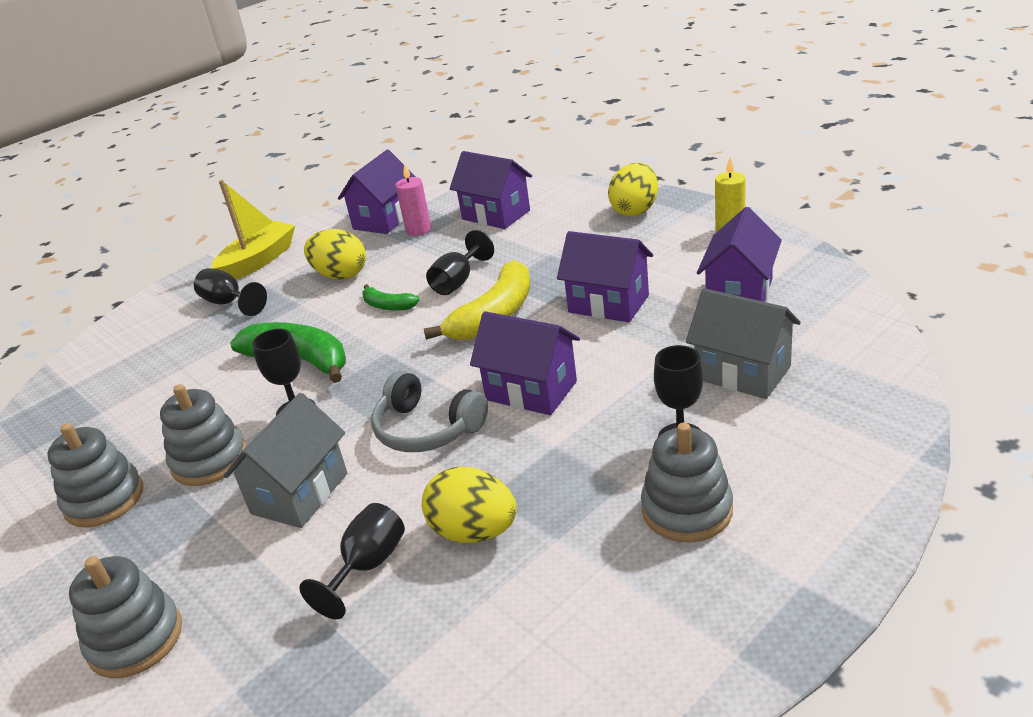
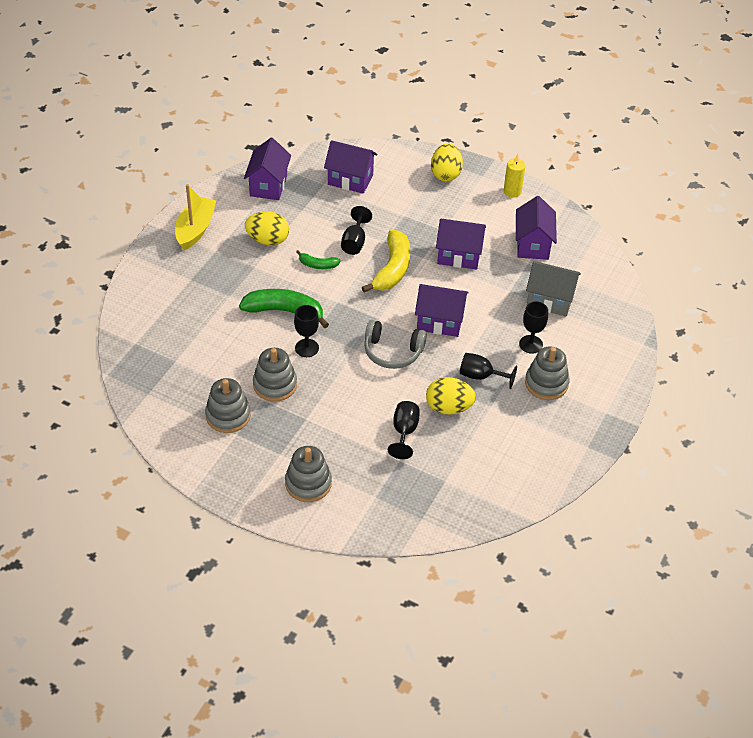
camera: 25 degrees left, 15 degrees up
(229, 303) = (200, 269): black goblet -> black goblet (481, 376)
(300, 493) = (343, 398): grey house -> none
(418, 230) = (301, 196): pink candle -> none

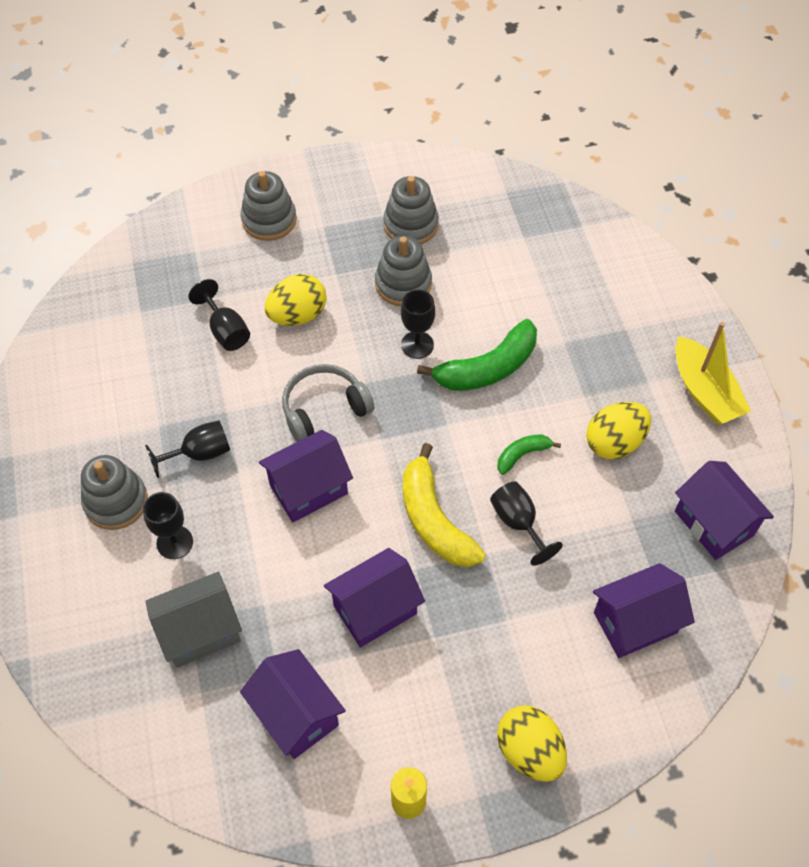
camera: 140 degrees right, 10 degrees up
(448, 407) = (203, 390): yellow egg -> yellow egg (297, 315)

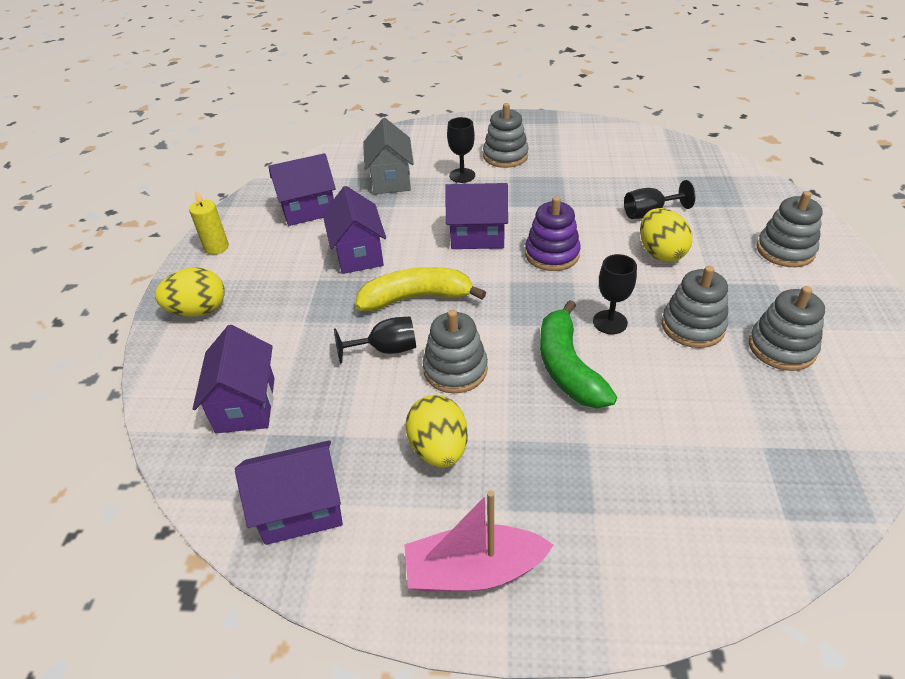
camera: 110 degrees right, 15 degrees down
(199, 453) = (531, 191): black goblet -> none
(308, 489) = (477, 236): purple house -> purple house turned 75 degrees counterclockwise
(324, 409) = (552, 254): grey headphones -> purple stacking toy
(522, 455) = (455, 369): green banana -> grey stacking toy
(704, 392) = (474, 571): yellow boat -> pink boat

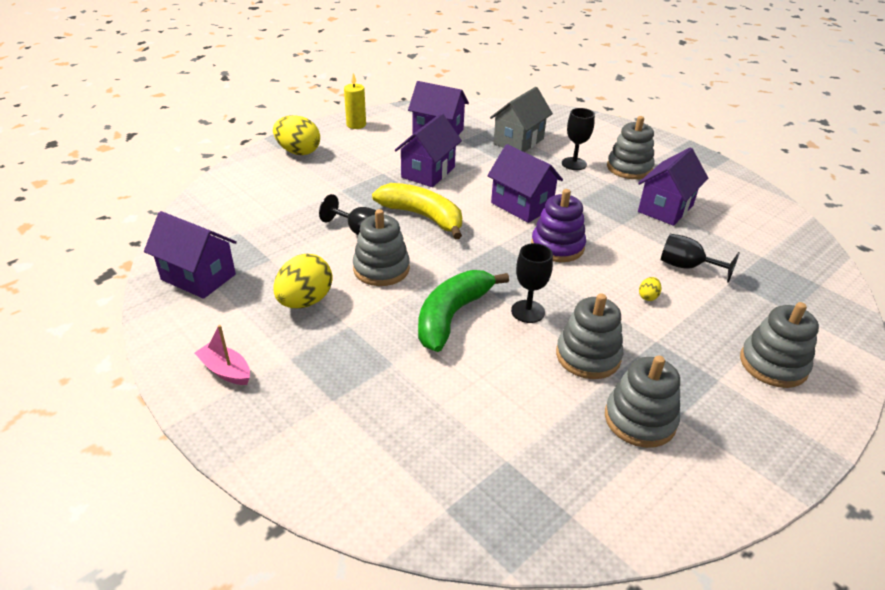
camera: 40 degrees right, 5 degrees down
(246, 405) = (250, 211): purple house -> purple house (665, 208)
(474, 571) = (226, 370): pink boat -> pink boat, size x0.59
(660, 253) = (648, 296): yellow egg -> yellow egg, size x0.43

